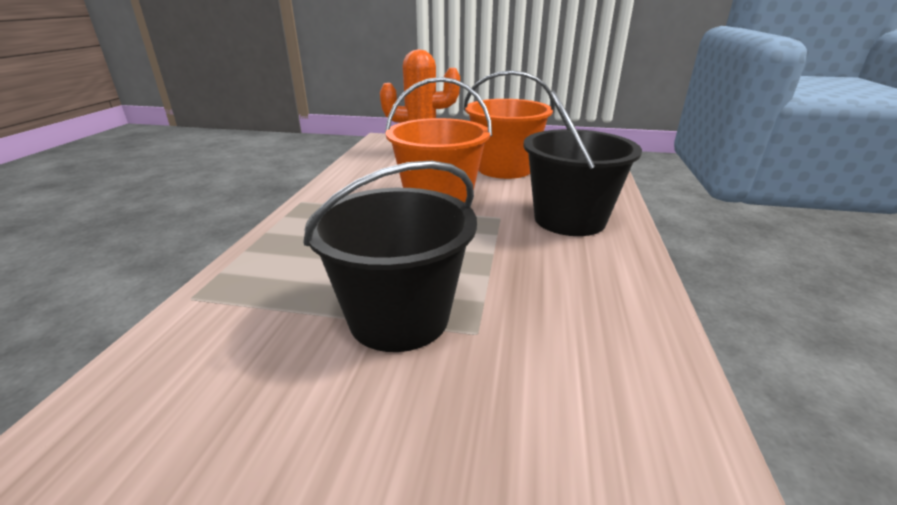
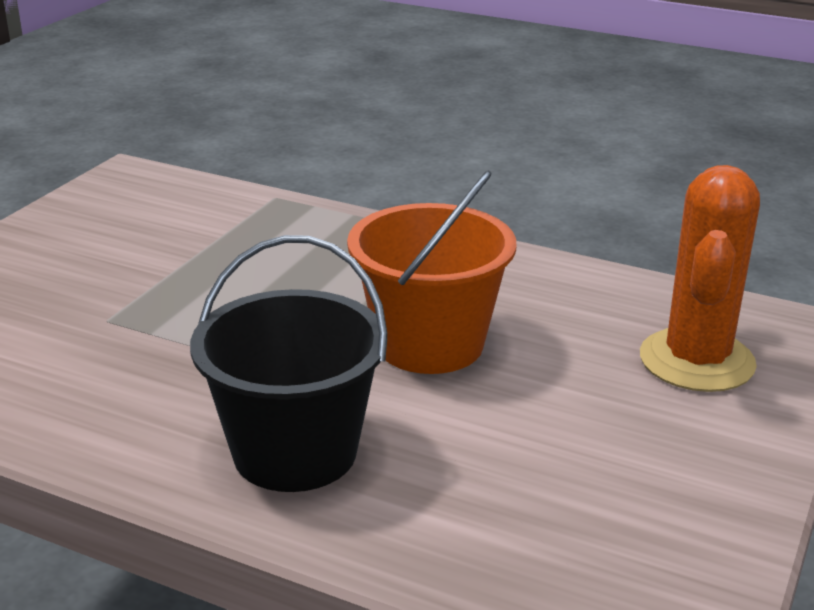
camera: 105 degrees right, 0 degrees up
(399, 317) = (163, 285): black bucket -> none
(504, 168) = (567, 444): orange bucket -> none

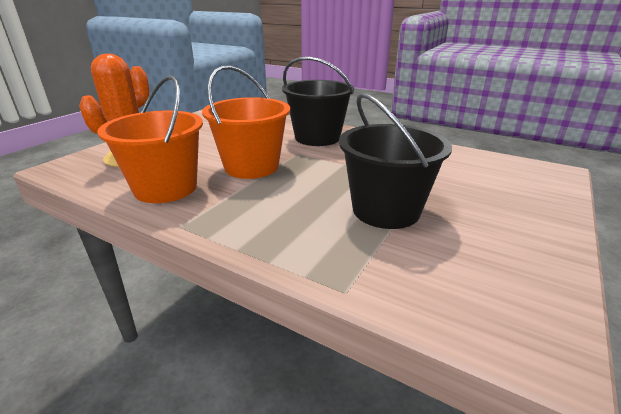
camera: 175 degrees left, 0 degrees up
(199, 270) = (386, 210): none -> black bucket
(551, 293) = (166, 188): none -> orange bucket

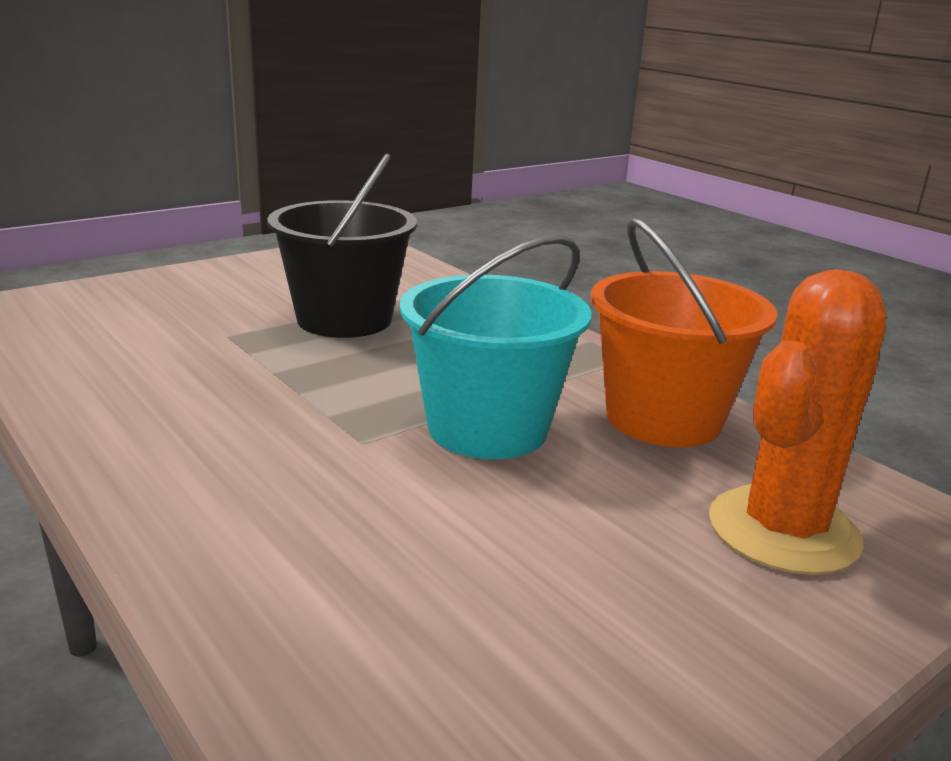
camera: 160 degrees left, 5 degrees down
(251, 166) = (487, 428): orange bucket -> turquoise bucket
(317, 137) = (252, 483): black bucket -> none

